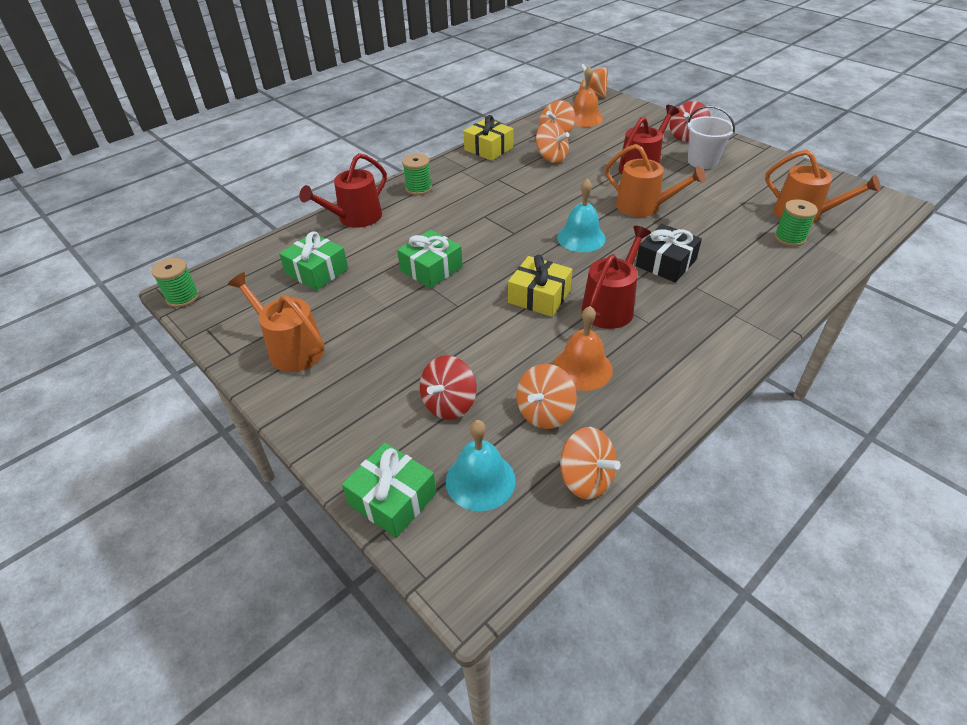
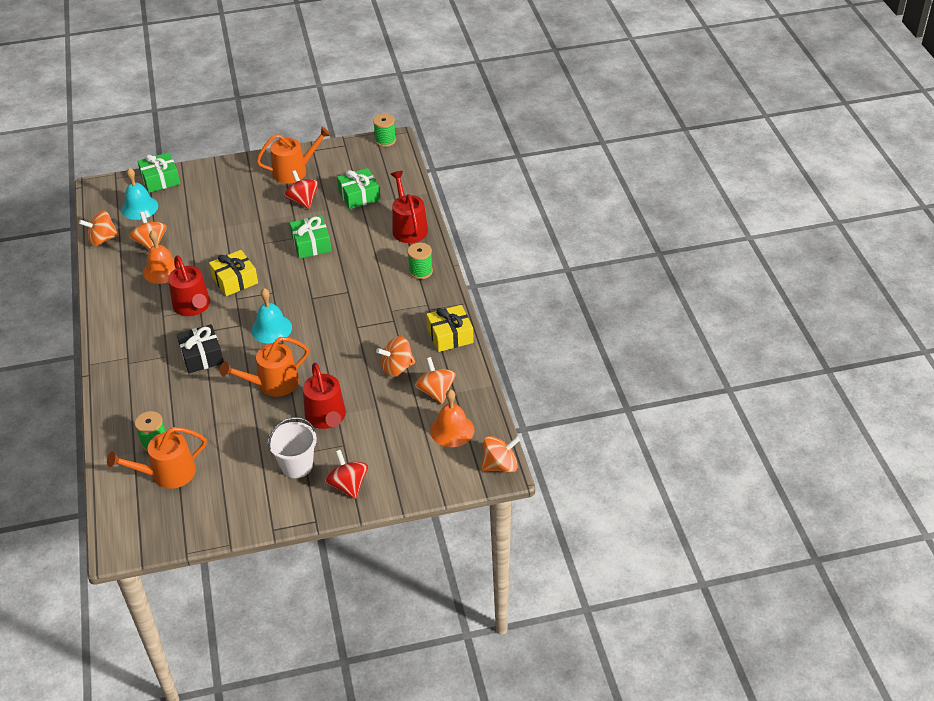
camera: 120 degrees right, 0 degrees up
(449, 404) = (193, 213): red spinning top -> red spinning top (303, 201)

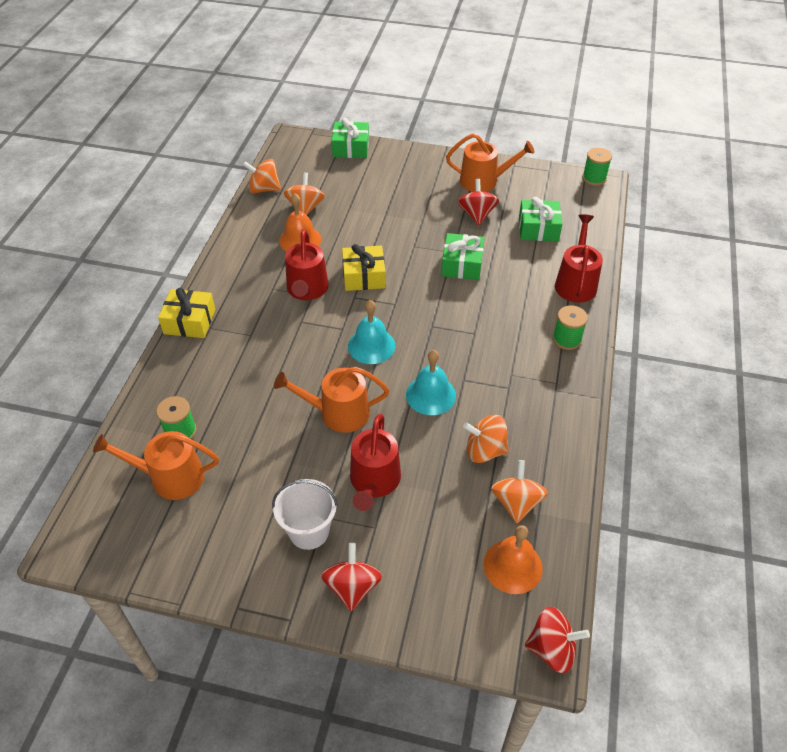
camera: 25 degrees right, 5 degrees up
(139, 207) = (316, 169): turquoise bell -> turquoise bell (431, 395)
(202, 356) = (284, 349): black gift -> none
(450, 335) = (566, 434): yellow gift -> yellow gift (189, 321)
(500, 465) = (552, 649): orange spinning top -> red spinning top

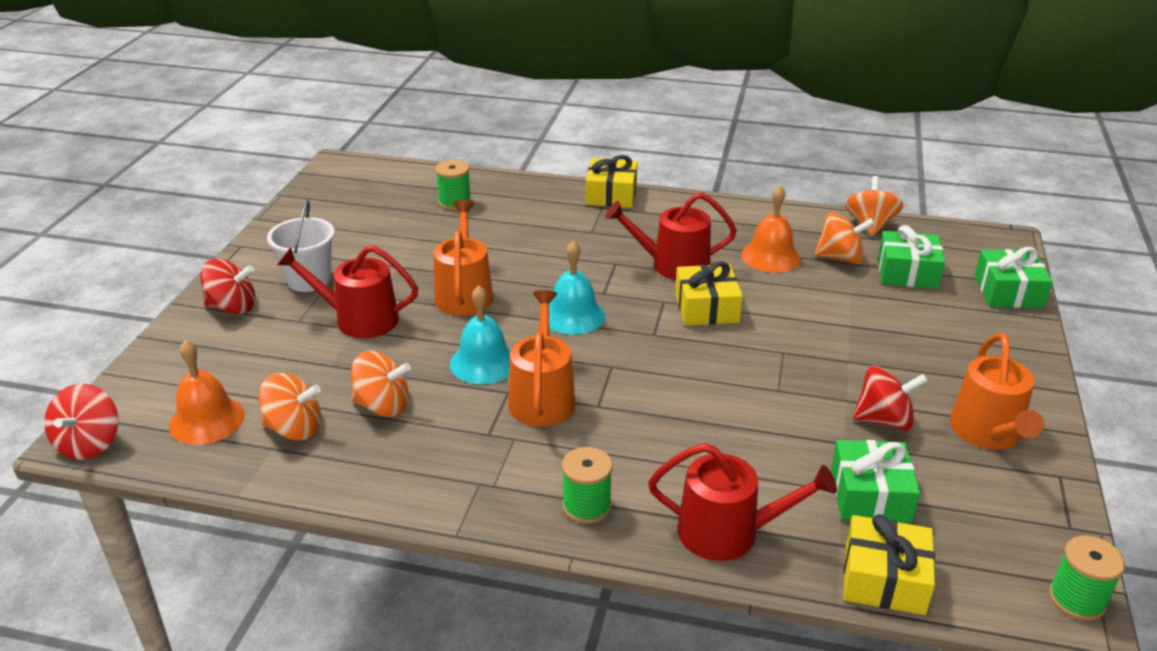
camera: 90 degrees right, 15 degrees down
(170, 477) = (398, 202): orange watering can -> orange watering can (542, 397)
(462, 264) = (750, 399): green gift -> green gift (907, 272)
(485, 450) = (382, 405): orange spinning top -> orange spinning top turned 90 degrees clockwise
(595, 232) = (884, 579): none -> yellow gift

